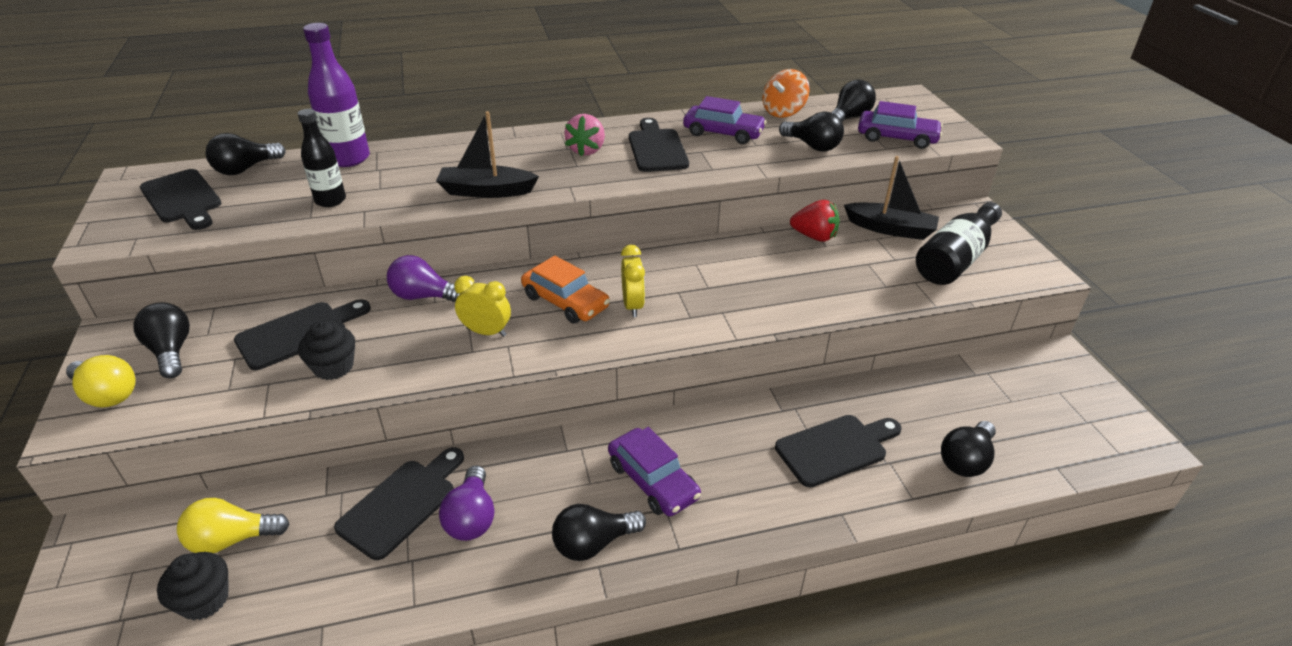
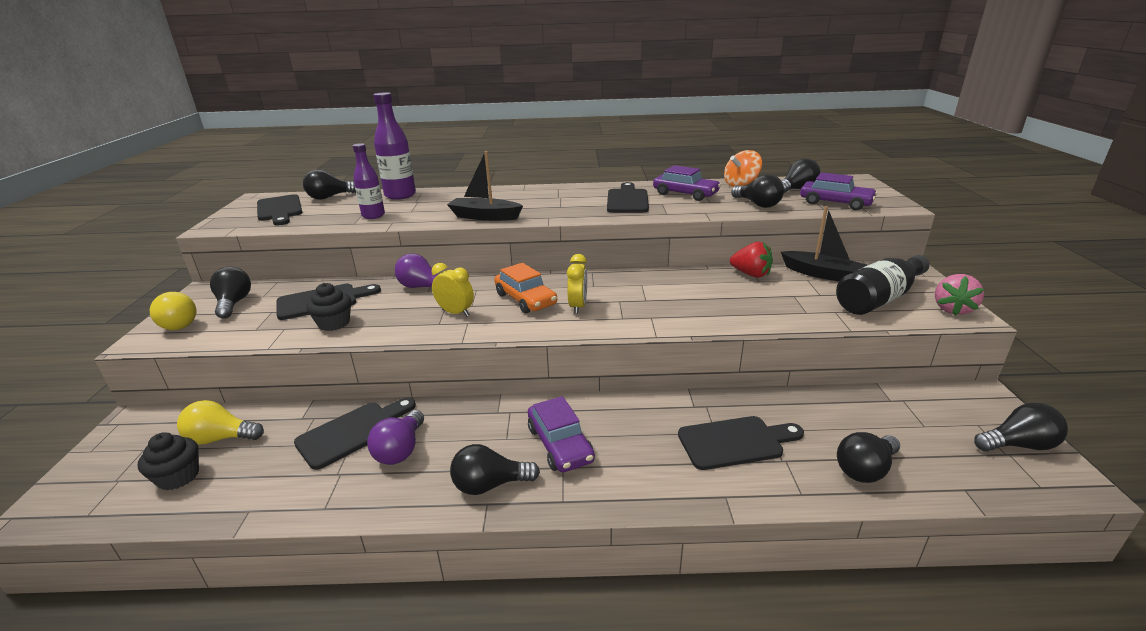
camera: 15 degrees right, 10 degrees down
(330, 200) = (373, 215): black bottle -> purple bottle
(586, 150) = (572, 199): pink strawberry -> pink strawberry (952, 309)
(1096, 410) = (1018, 445): none -> black light bulb

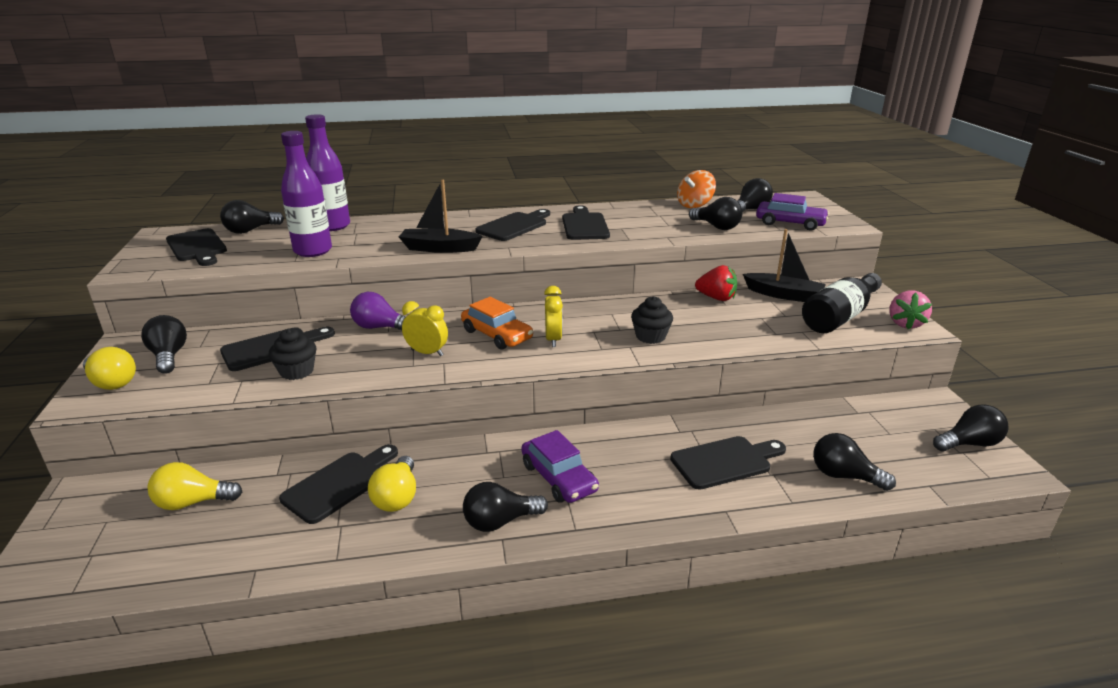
camera: 10 degrees left, 0 degrees up
(178, 477) = (161, 545): black cupcake -> black cupcake (650, 336)
(373, 215) = (313, 251): purple bottle -> purple bottle, size x1.51
(400, 450) = (397, 497): purple light bulb -> yellow light bulb
(561, 199) = (514, 226): none -> black cutting board
(685, 194) = (642, 217): purple car -> none
(865, 469) = (844, 476): black light bulb -> black light bulb turned 75 degrees clockwise

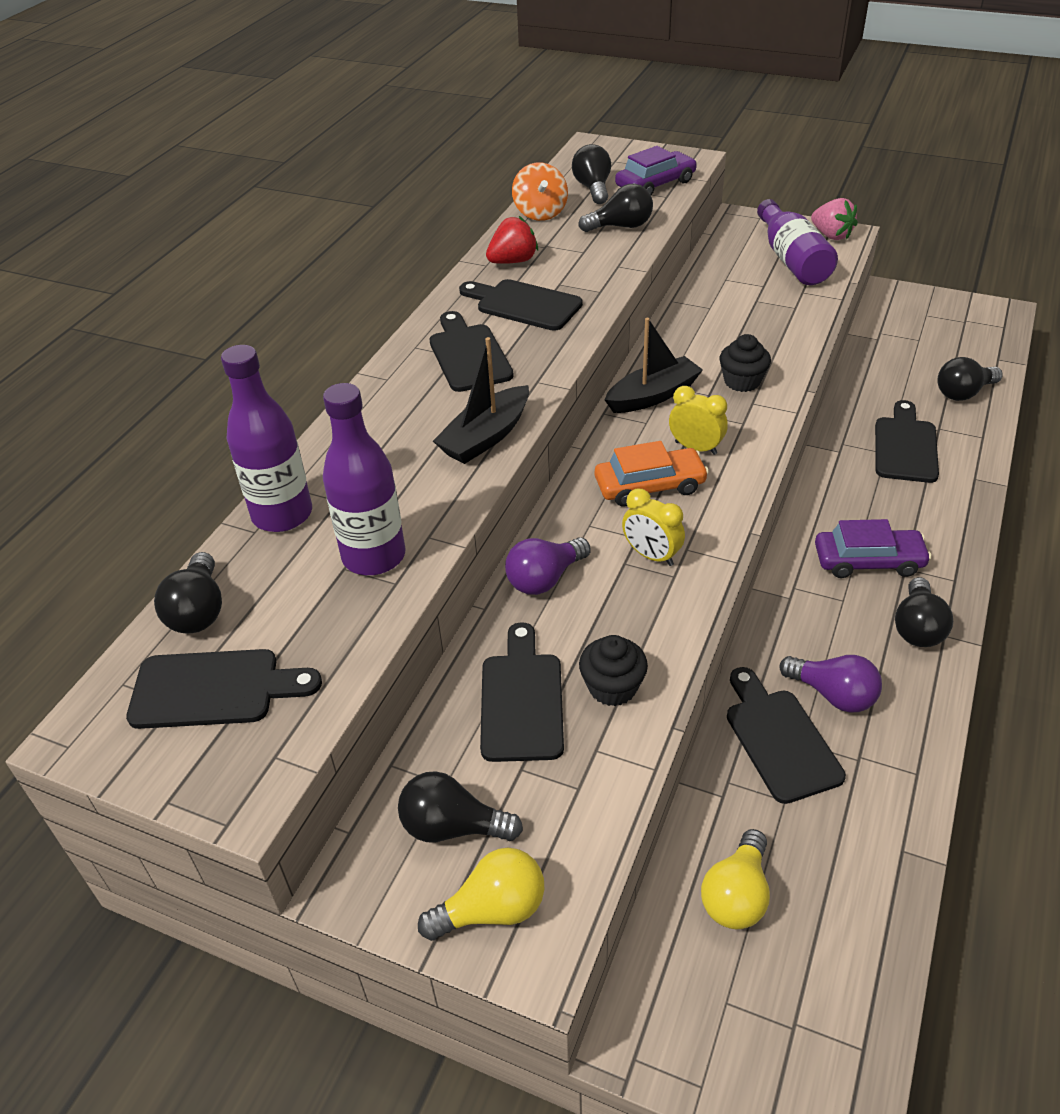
camera: 55 degrees left, 15 degrees up
(397, 497) = (833, 695): yellow light bulb -> purple light bulb
(427, 353) = (651, 555): yellow clock -> yellow clock turned 105 degrees counterclockwise
(716, 298) = (691, 306): red strawberry -> red strawberry (513, 261)
(783, 295) = (720, 266): black boat -> black boat (653, 396)
(839, 317) = (792, 260): black bottle -> purple bottle
(969, 443) = (957, 311): black light bulb -> none

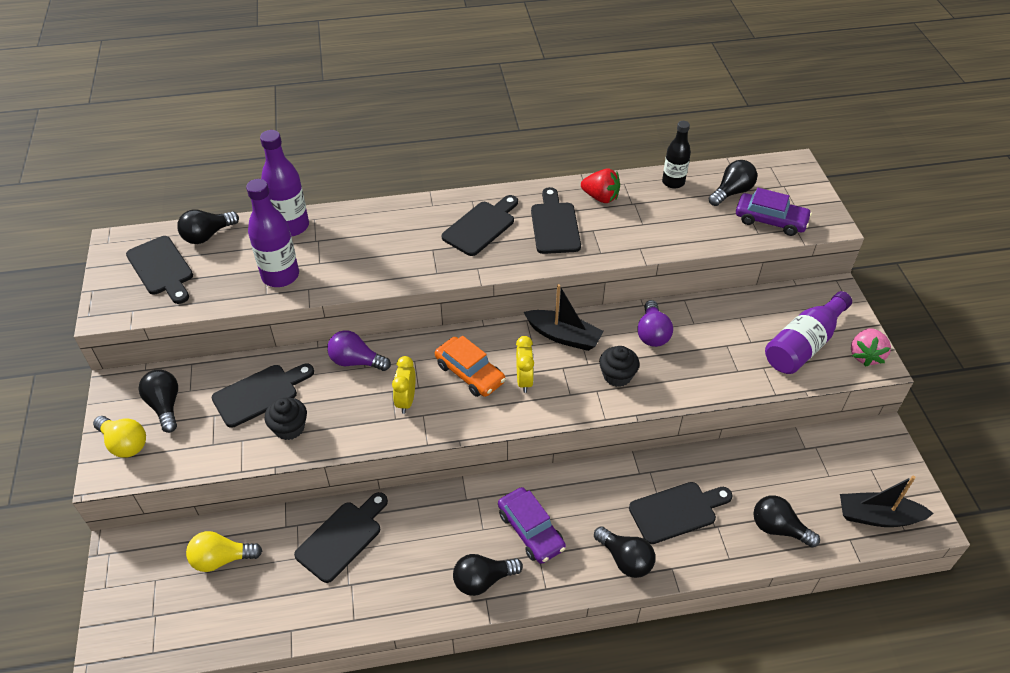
camera: 55 degrees right, 5 degrees up
(486, 437) = (407, 271): black boat -> black boat (878, 516)
(540, 213) = (673, 182): orange spinning top -> black bottle
(621, 226) = (692, 228): black light bulb -> black light bulb (625, 559)
(833, 695) = (394, 553): purple light bulb -> purple light bulb (652, 333)

